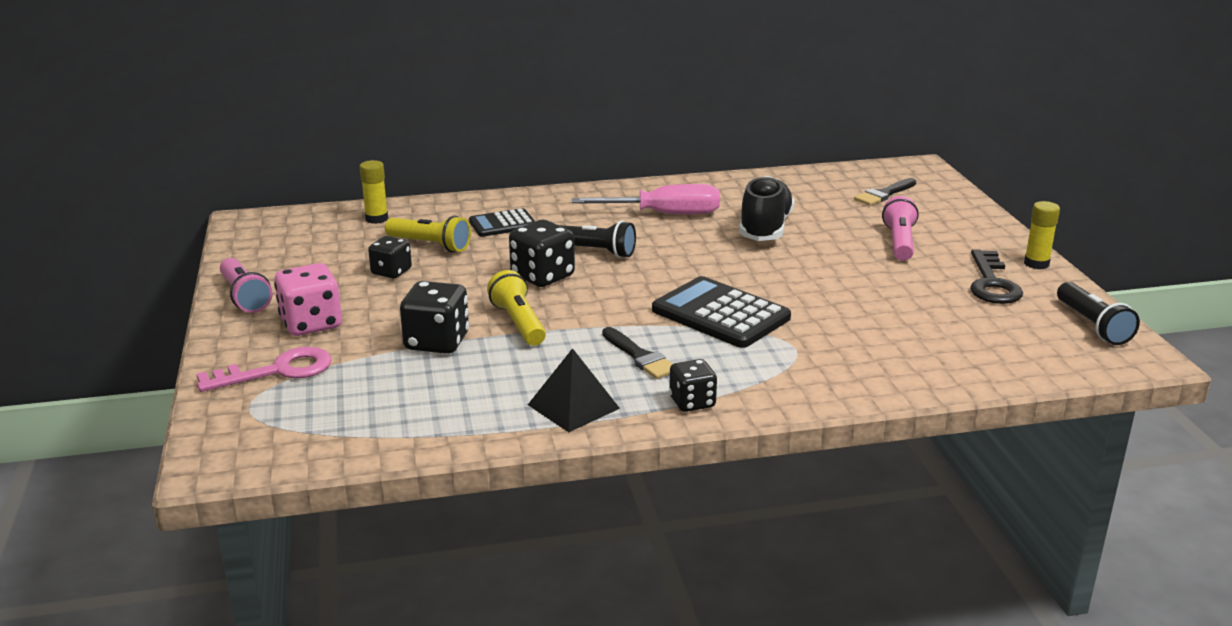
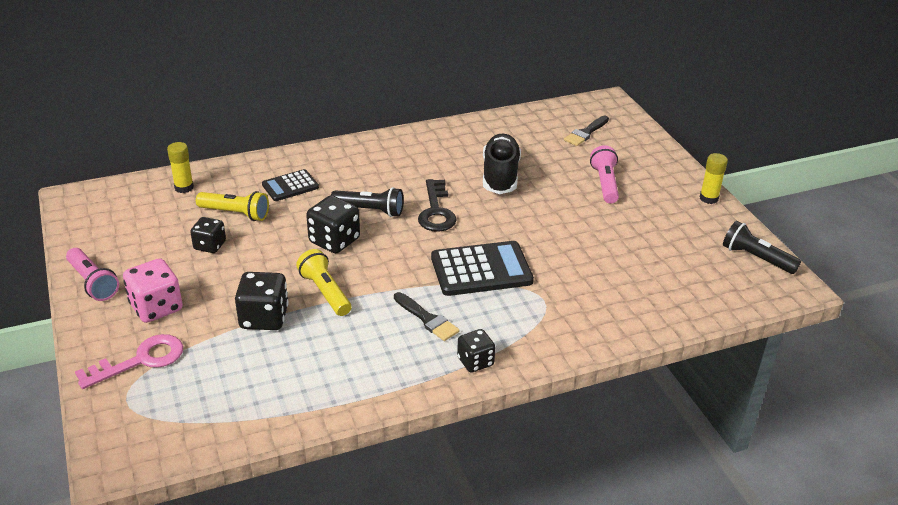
camera: 10 degrees left, 10 degrees up
(573, 406) = (385, 374): black pyramid -> none
(664, 214) = (418, 166): pink screwdriver -> none
(720, 314) = (481, 269): black calculator -> black calculator turned 135 degrees clockwise
(992, 283) = (679, 221): black key -> black key (436, 211)
(1092, 325) = (756, 258): black flashlight -> black flashlight turned 150 degrees clockwise

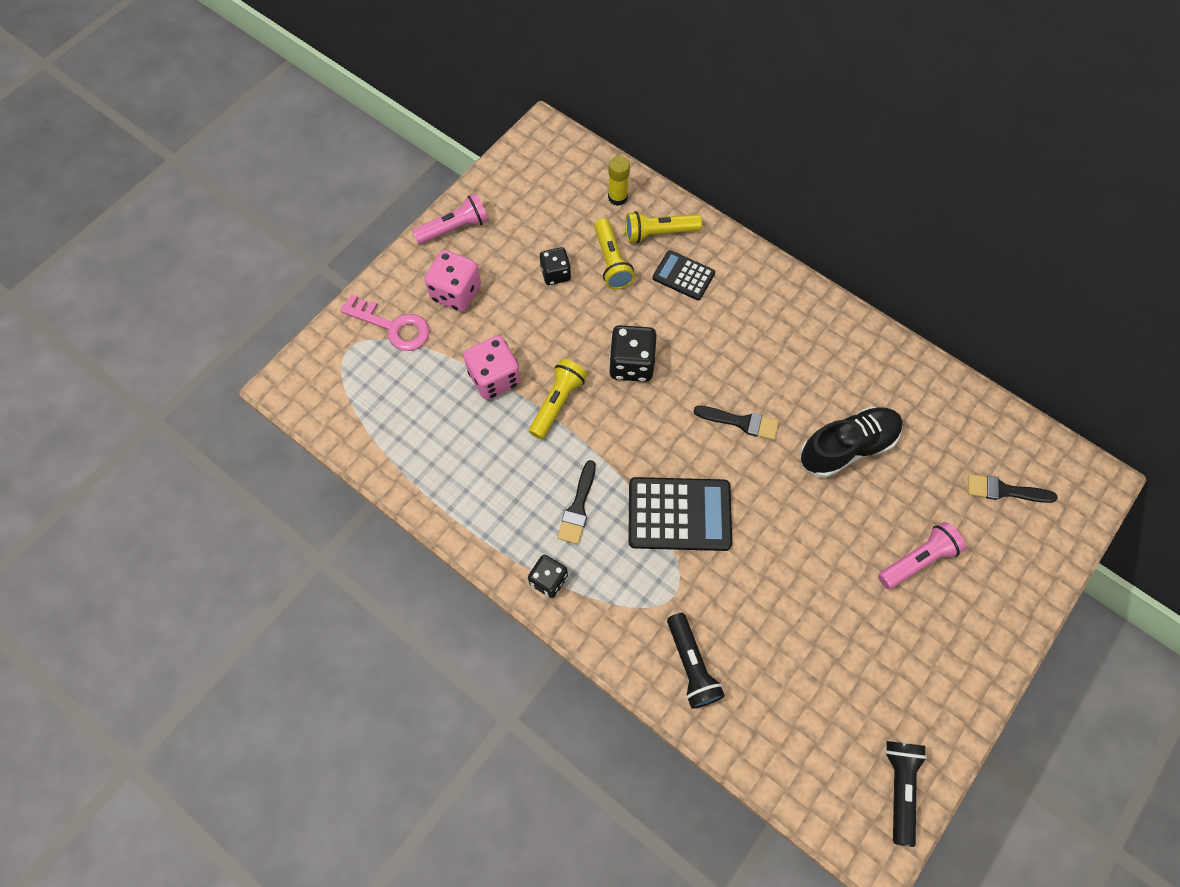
camera: 60 degrees right, 30 degrees up
(93, 283) = (454, 228): pink flashlight -> pink flashlight turned 135 degrees counterclockwise
(240, 182) = (659, 233): none -> yellow flashlight
(264, 318) = (494, 378): black dice -> pink dice
(370, 210) = (697, 365): black flashlight -> black flashlight (691, 665)
(436, 211) = (740, 422): black key -> black brush
(481, 269) = (679, 514): black calculator -> black calculator turned 45 degrees counterclockwise
(708, 198) = (978, 687): yellow glue stick -> none

